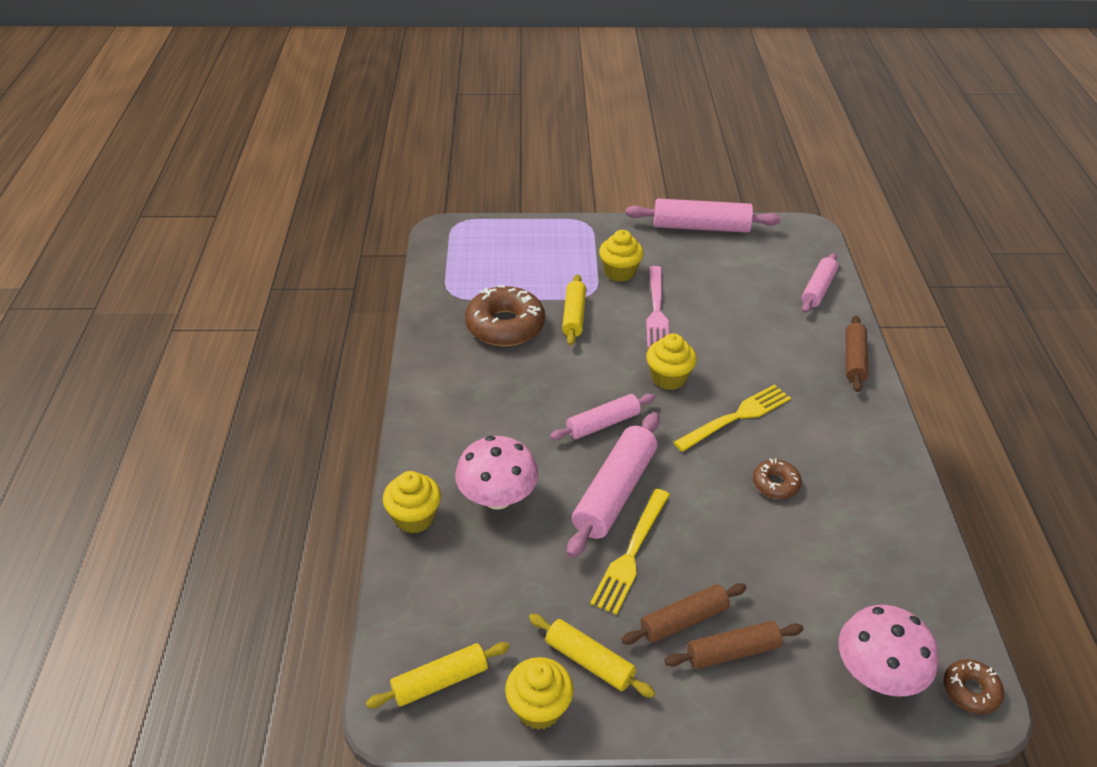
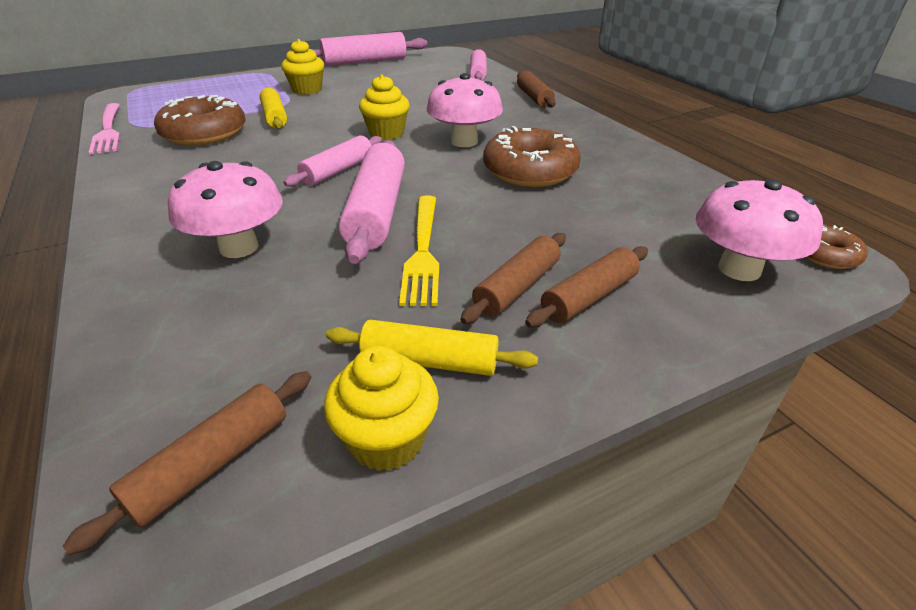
camera: 25 degrees left, 5 degrees down
(414, 517) = (126, 292): yellow cupcake -> none
(440, 681) = (212, 464): yellow rolling pin -> brown rolling pin
(657, 311) = (353, 102): pink fork -> pink fork (108, 130)
(737, 416) = (464, 141): yellow fork -> pink mushroom
(775, 484) = (530, 171): brown donut -> brown donut, size x1.95

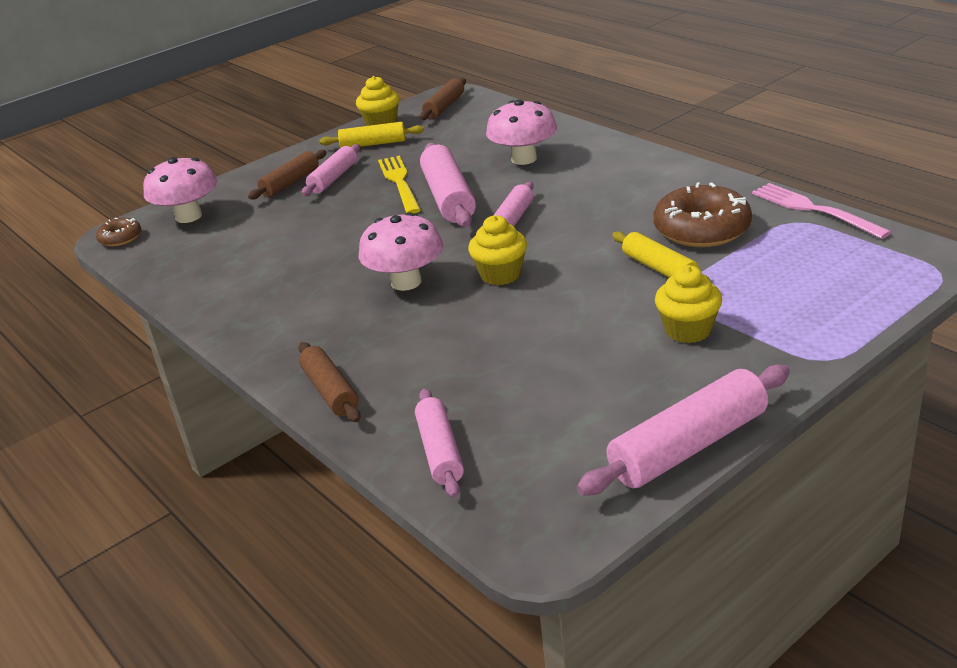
camera: 170 degrees right, 5 degrees down
(517, 287) = (333, 178): brown rolling pin -> pink rolling pin
(530, 171) = (330, 260): brown donut -> none

